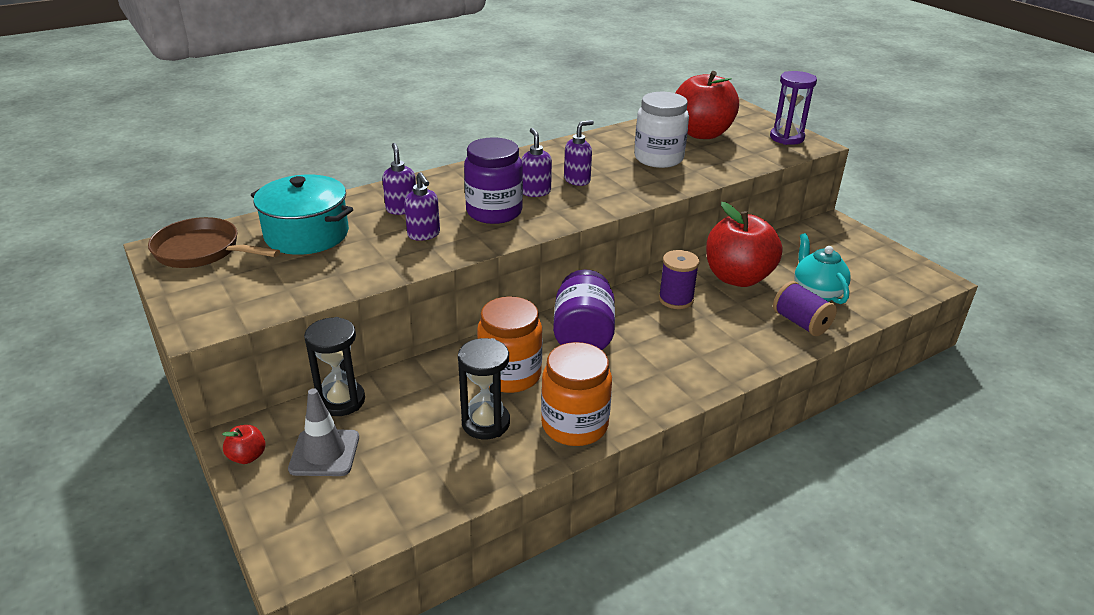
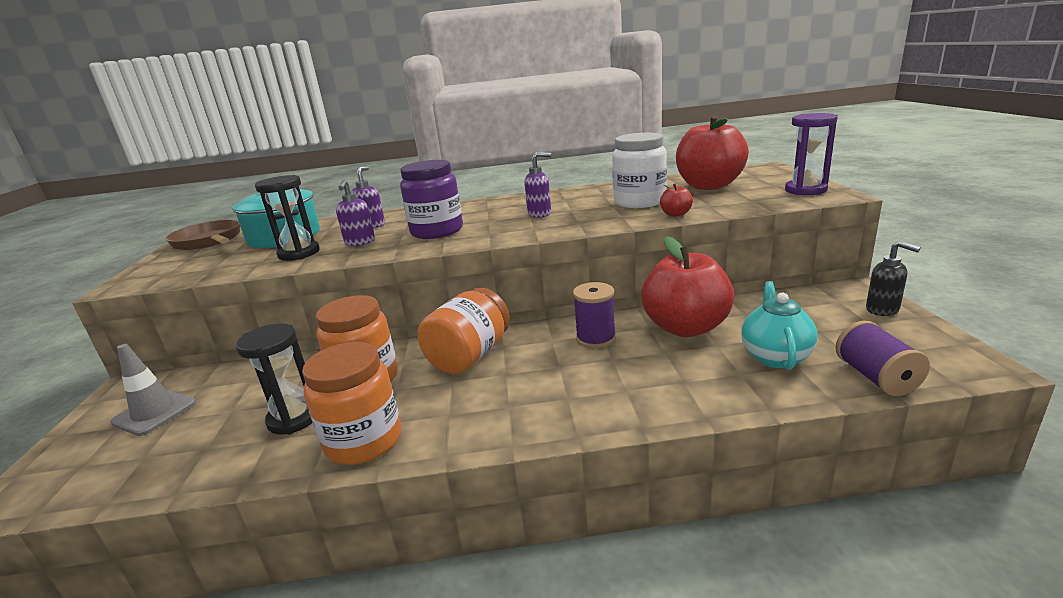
camera: 30 degrees right, 10 degrees down
(247, 456) = (109, 402): red apple -> red apple (676, 214)
(341, 401) = (222, 373): black hourglass -> black hourglass (299, 253)
(535, 192) = (492, 220): purple soap dispenser -> none
(583, 335) = (470, 356): purple jar -> orange jar
(800, 323) = (725, 385): purple spool -> purple spool (875, 377)
(861, 241) = (883, 310): none -> black soap dispenser

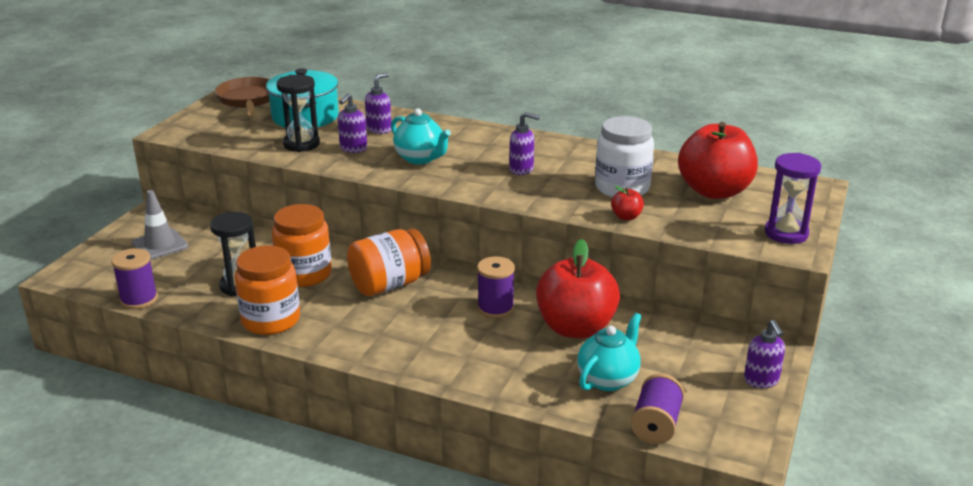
camera: 25 degrees right, 5 degrees up
(152, 487) = (139, 299): none -> purple spool
(437, 231) = (420, 158): purple jar -> turquoise teapot
(883, 310) = (761, 381): black soap dispenser -> purple soap dispenser

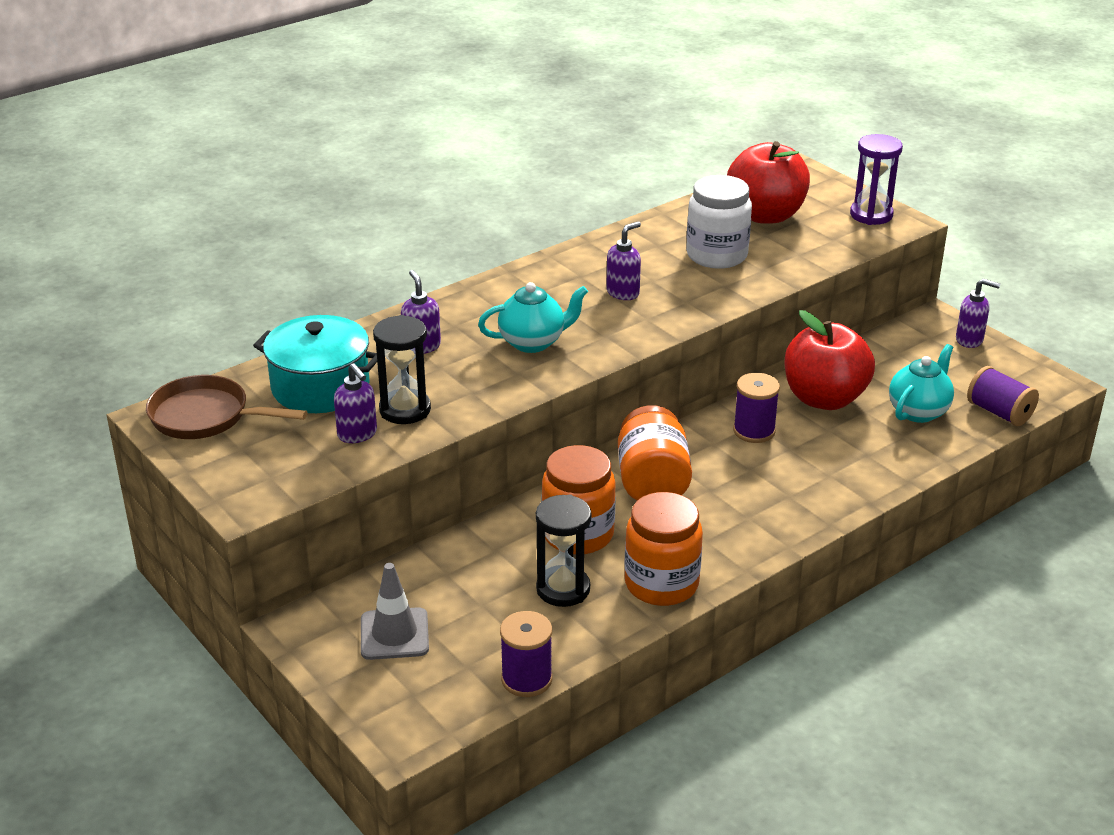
camera: 60 degrees left, 5 degrees up
(353, 149) = (458, 378): purple soap dispenser -> purple soap dispenser (357, 434)
(608, 379) = (919, 411): turquoise teapot -> turquoise teapot turned 60 degrees clockwise
(626, 217) = (777, 274): red apple -> none

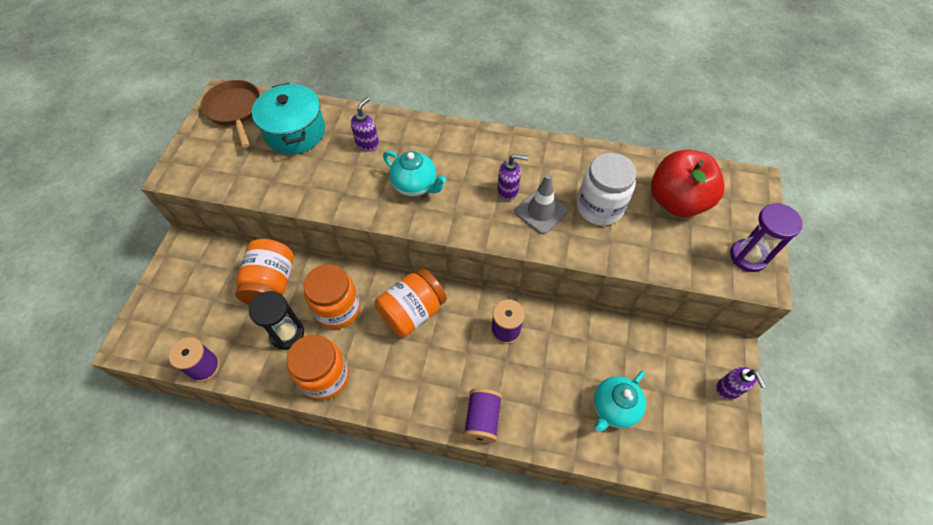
camera: 50 degrees right, 25 degrees up
(357, 434) = (265, 174): purple soap dispenser -> none
(394, 634) = (202, 287): grey traffic cone -> grey traffic cone (541, 211)
(405, 410) = (302, 177): black hourglass -> none
(469, 572) = (271, 284): none -> orange jar
(824, 398) = (574, 345): red apple -> none
(919, 411) = (613, 408): turquoise teapot -> turquoise teapot turned 135 degrees clockwise
(999, 412) = (661, 459): purple spool -> purple spool (482, 419)

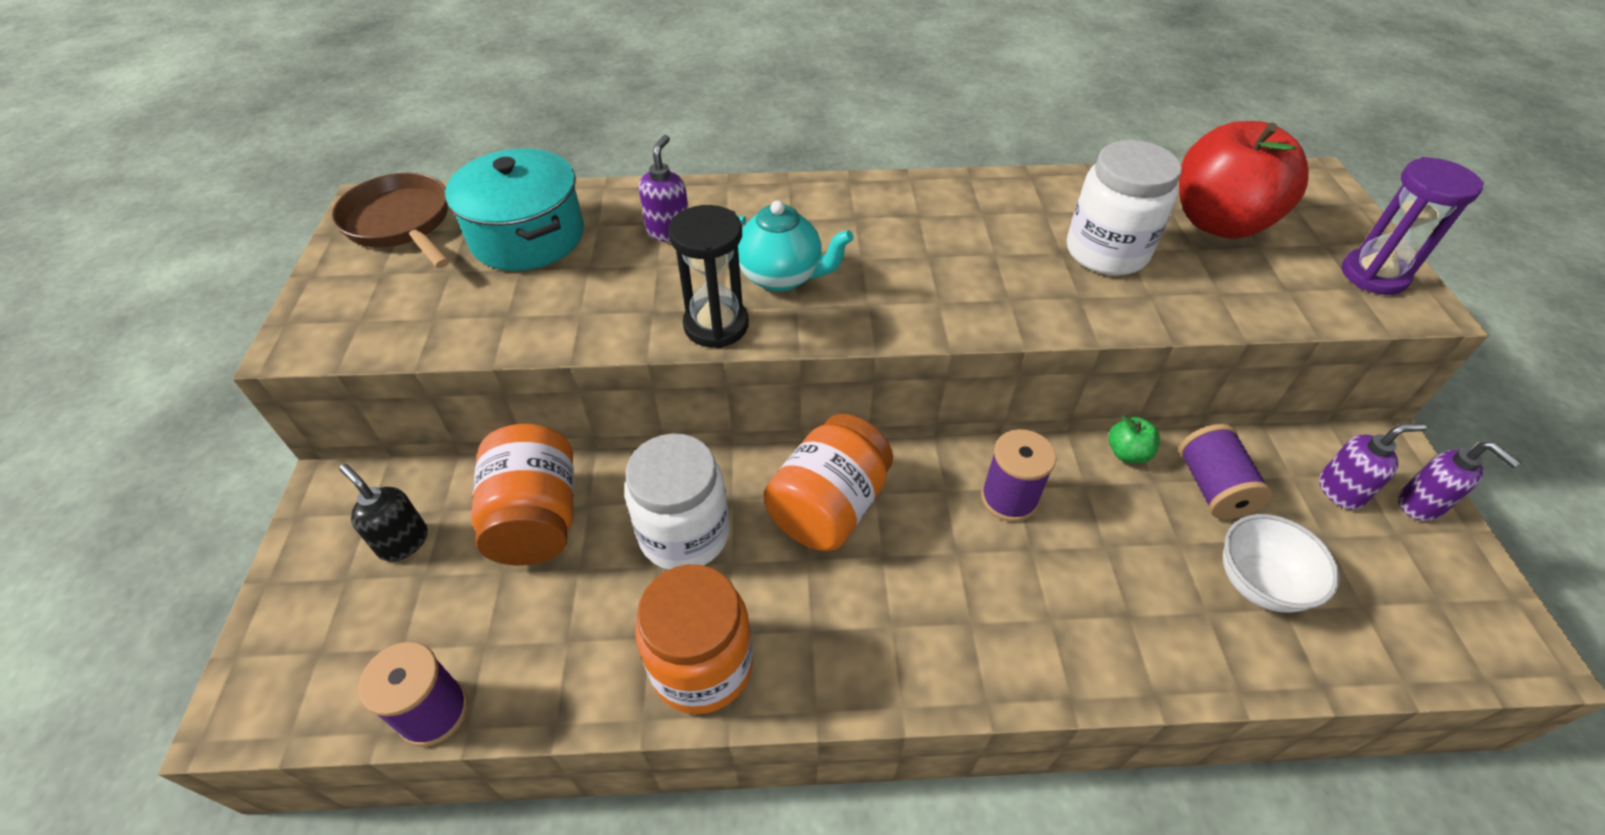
camera: 15 degrees left, 10 degrees down
(209, 281) = (403, 541): none -> black soap dispenser
(287, 334) = (596, 602): black hourglass -> black hourglass (716, 325)
(338, 309) = (684, 534): orange jar -> white jar
(482, 419) = (1040, 666): purple spool -> purple spool (1212, 487)
(508, 191) = (945, 256): purple soap dispenser -> purple soap dispenser (1340, 491)
(541, 211) = (1015, 275): grey traffic cone -> none
(581, 320) = (1127, 453): none -> green apple
(613, 408) = (1258, 583): turquoise teapot -> white bowl

